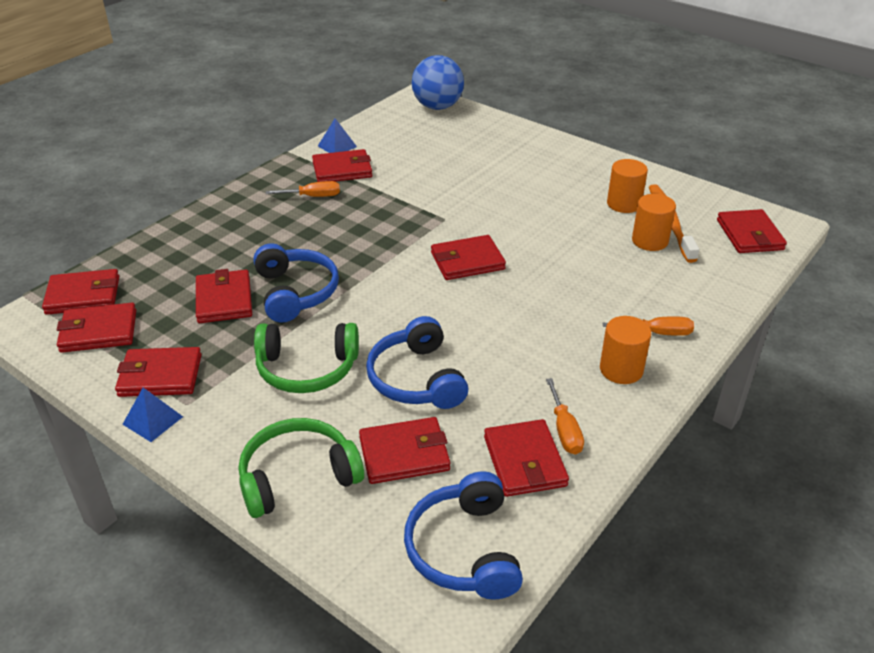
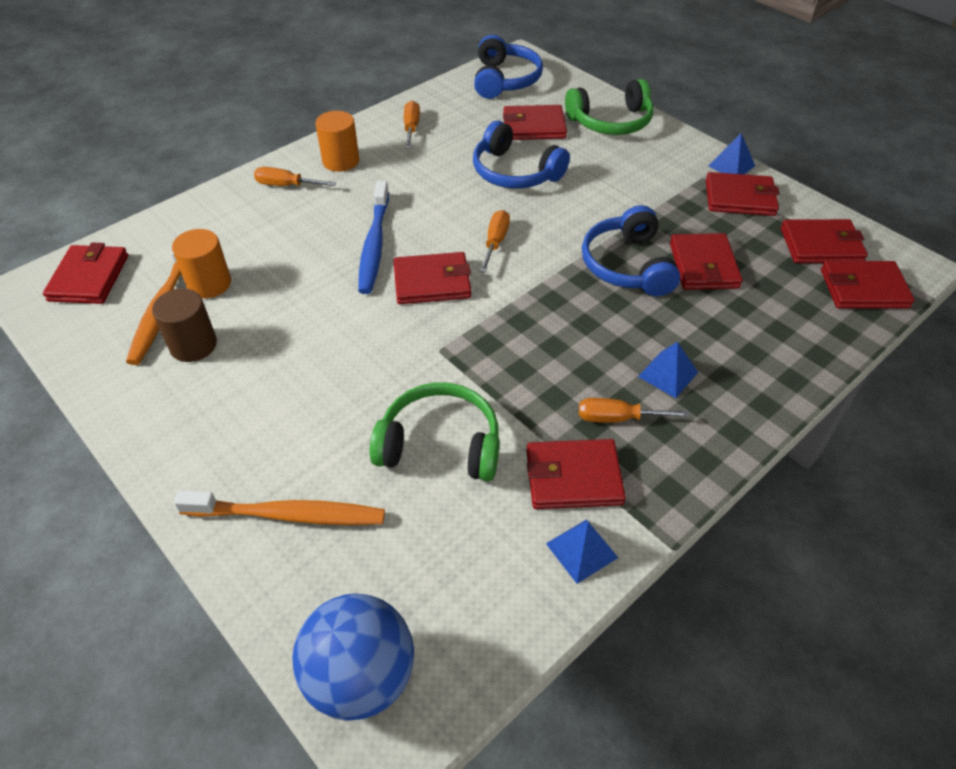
camera: 170 degrees left, 10 degrees up
(274, 221) = (668, 374): none -> blue pyramid
(307, 369) = (609, 190): green headphones -> green headphones (440, 444)
(416, 379) = (515, 172): blue headphones -> blue headphones turned 135 degrees clockwise
(421, 299) = (495, 242): none -> orange screwdriver
(501, 143) = (288, 515): none -> orange toothbrush
(525, 461) = (449, 114): red wallet -> none
(532, 285) = (374, 245): none -> blue toothbrush
(624, 204) = (193, 345): orange cylinder -> brown cylinder

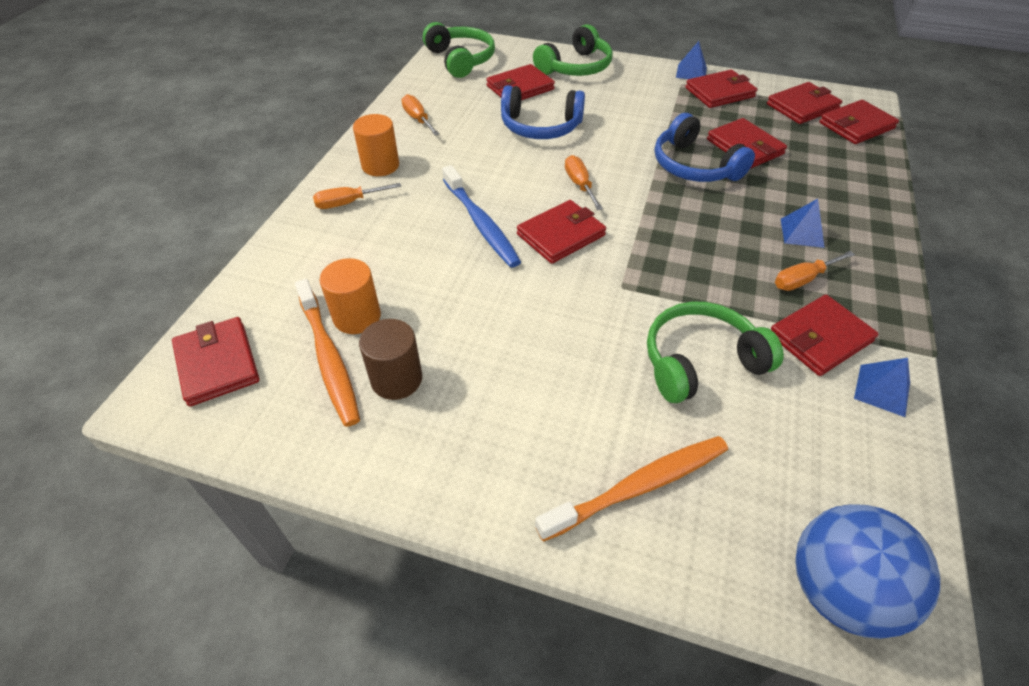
camera: 30 degrees left, 0 degrees up
(505, 80) = (461, 60): blue headphones -> green headphones

